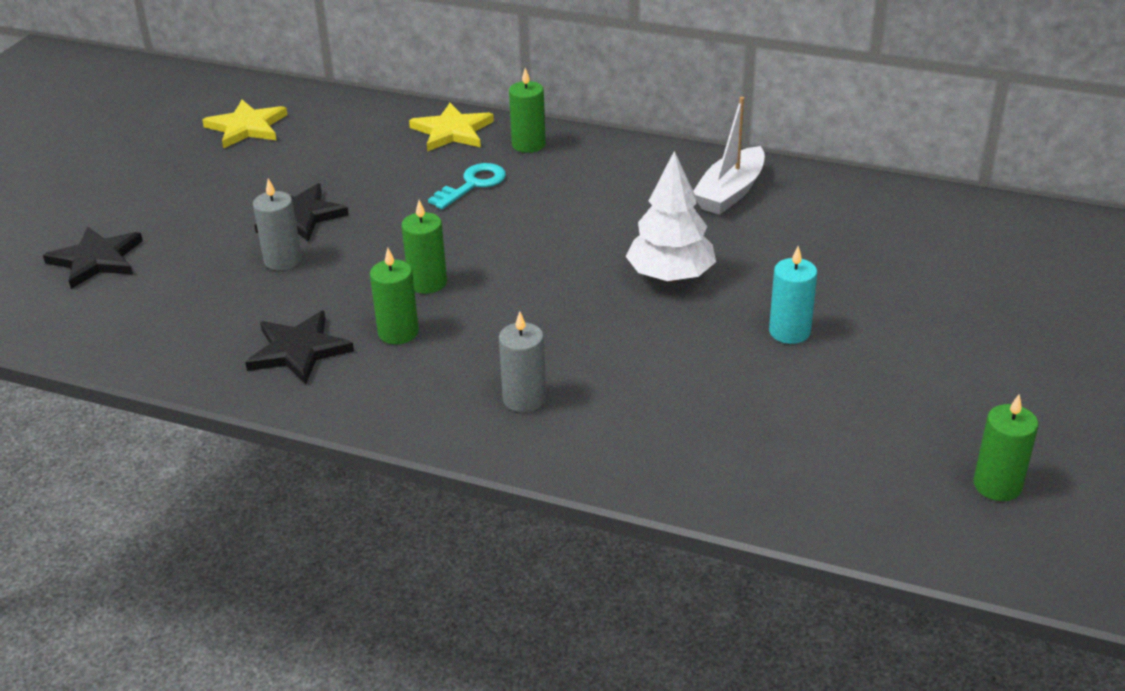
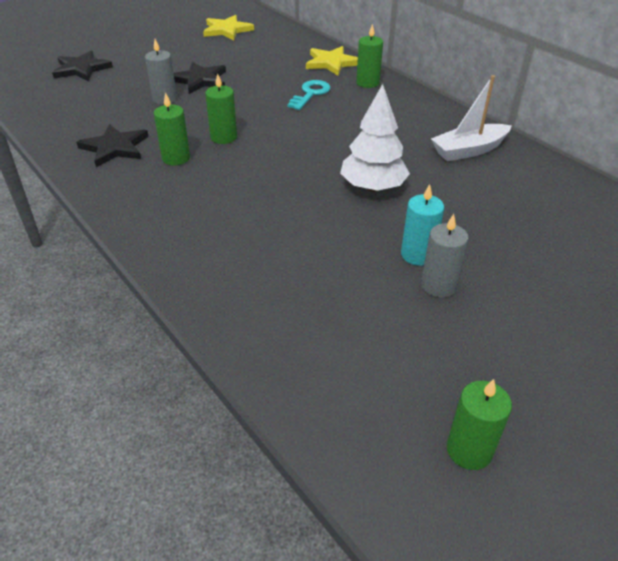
camera: 30 degrees right, 5 degrees up
(473, 185) = (310, 94): turquoise key -> turquoise key turned 45 degrees counterclockwise
(524, 399) = (199, 225): grey candle -> grey candle (438, 285)

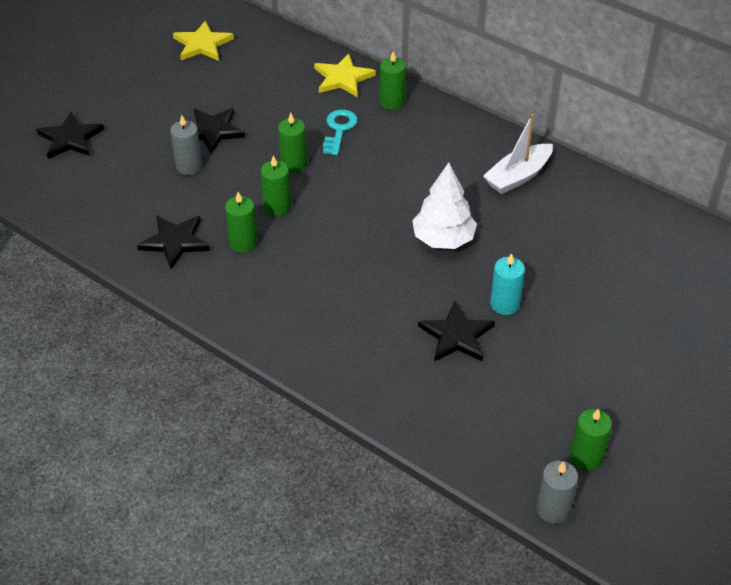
camera: 15 degrees left, 5 degrees up
(257, 110) = (293, 164): none -> green candle
(351, 275) = (456, 335): none -> black star
(438, 285) = (530, 330): grey candle -> grey candle (553, 509)

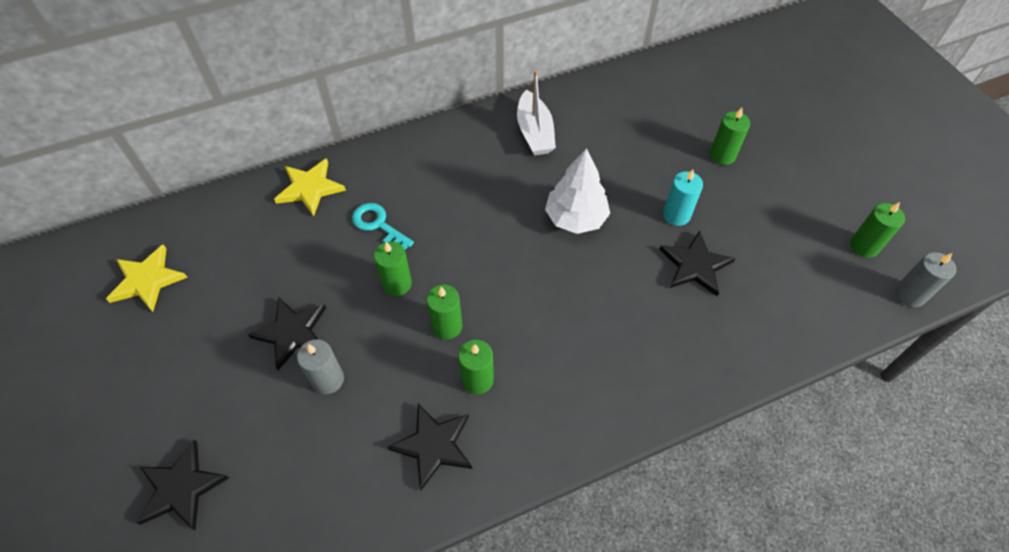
camera: 60 degrees left, 10 degrees up
(392, 102) = (374, 168): green candle -> green candle (722, 155)

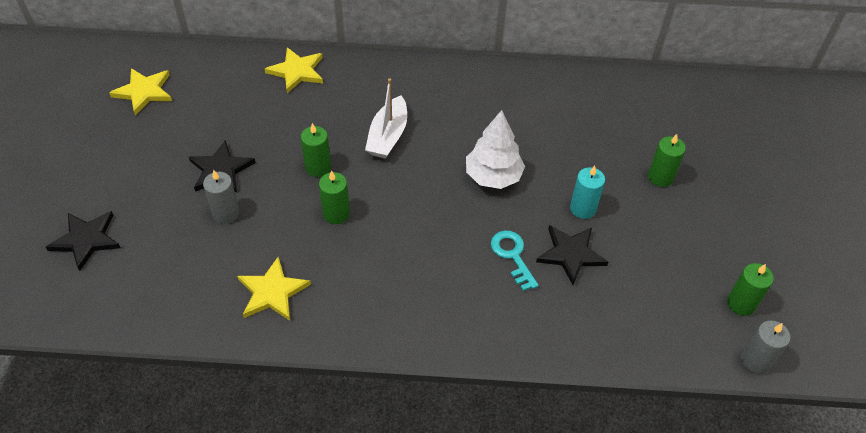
camera: 25 degrees right, 5 degrees down
(378, 225) = (331, 119): turquoise key -> turquoise key (512, 256)
(433, 445) = (272, 292): black star -> yellow star
(477, 379) = (334, 261): green candle -> none
(535, 132) = (504, 96): white boat -> white boat (388, 136)

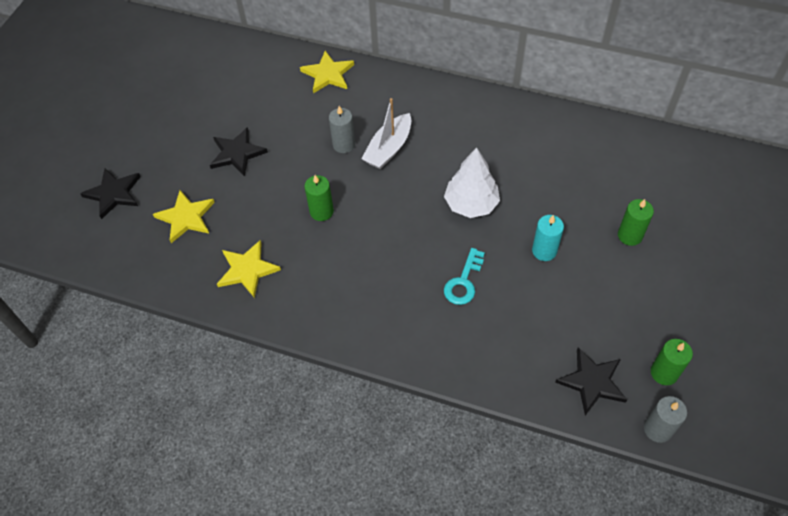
camera: 20 degrees right, 5 degrees up
(144, 92) = (195, 71): yellow star -> yellow star (186, 217)
(226, 213) = (230, 193): grey candle -> grey candle (344, 144)
(318, 167) = (319, 166): green candle -> none
(512, 256) = (464, 282): turquoise key -> turquoise key turned 150 degrees counterclockwise
(571, 254) = (518, 291): black star -> black star (592, 382)

